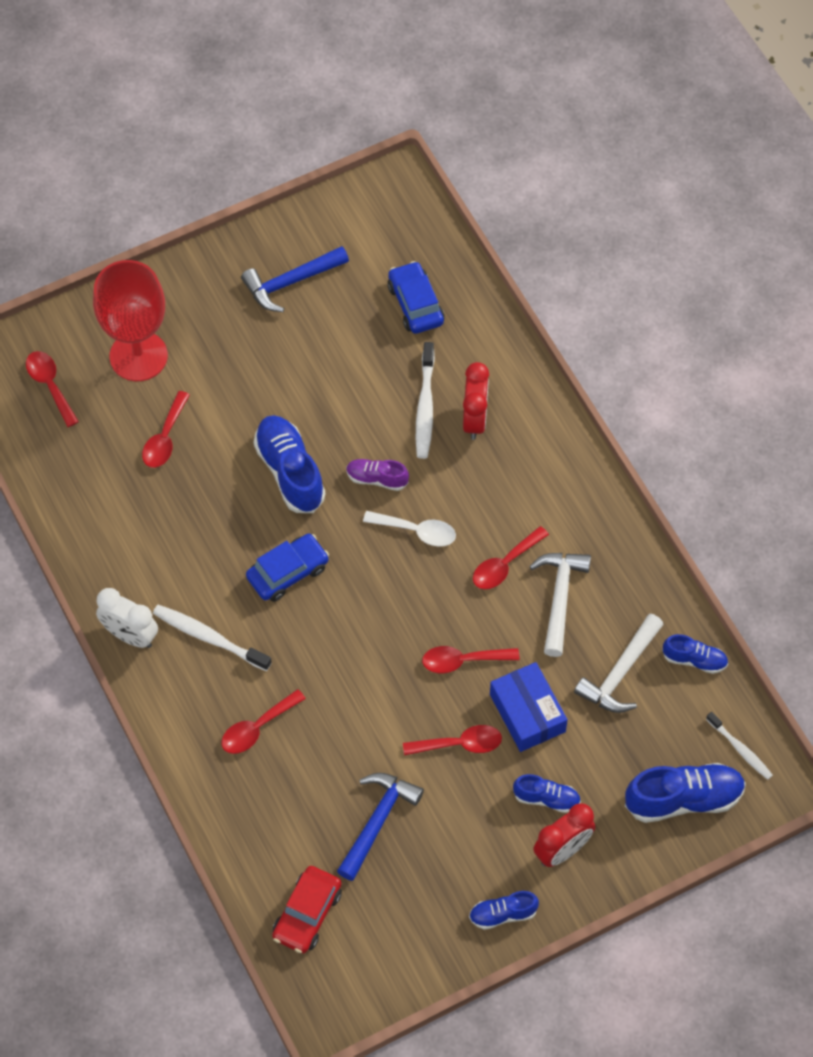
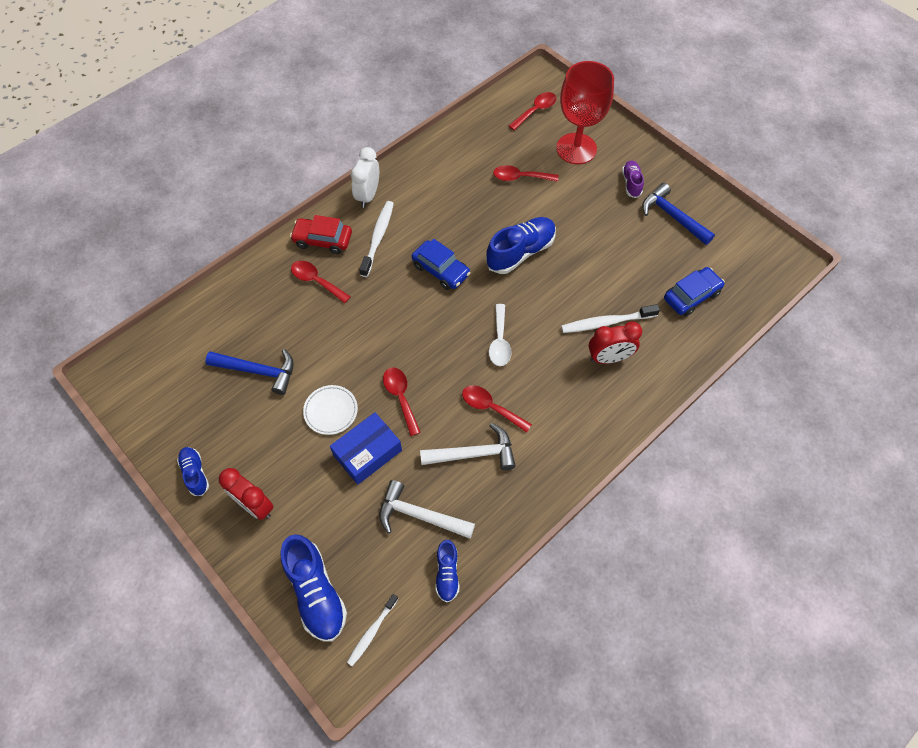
camera: 75 degrees right, 0 degrees up
(307, 914) = (180, 344): red car -> red car (323, 240)
(377, 479) = (534, 306): purple shoe -> purple shoe (631, 183)
(460, 744) = (331, 411): red spoon -> white plate
(546, 798) = (297, 483): blue shoe -> none

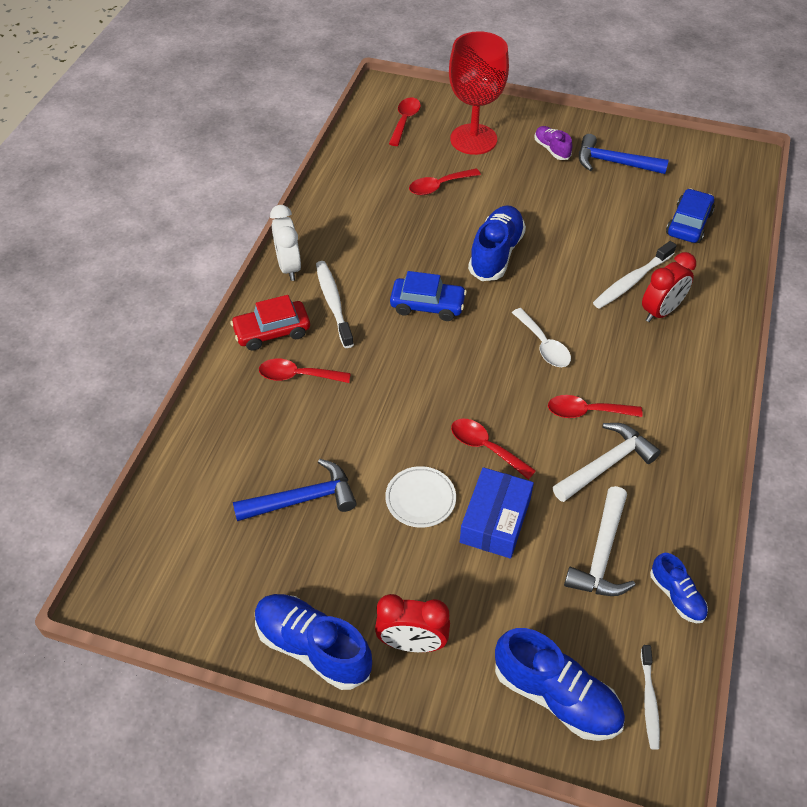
camera: 30 degrees left, 10 degrees down
(195, 473) = (313, 647): blue shoe -> blue shoe, size x1.79
(420, 515) = (601, 553): white hammer -> white hammer turned 60 degrees counterclockwise

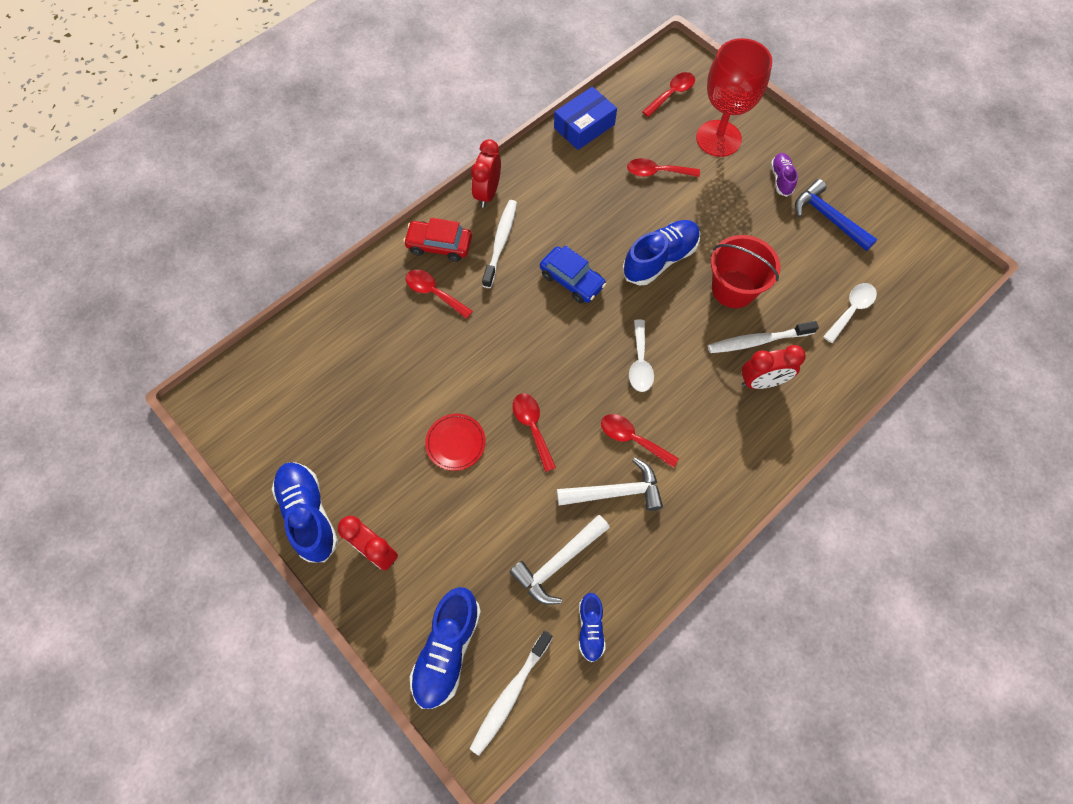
camera: 30 degrees right, 15 degrees up
(289, 267) = (488, 193): white clock -> red clock
(302, 499) = (373, 397): blue hammer -> none
(420, 499) = (456, 443): white plate -> red plate
(495, 520) = (498, 491): blue box -> blue box (584, 126)
(556, 696) = (447, 650): blue shoe -> blue shoe turned 45 degrees clockwise
(579, 249) = (733, 289): none -> red bucket
(649, 701) = (510, 694): white toothbrush -> white toothbrush, size x1.54
(688, 224) = (851, 310): blue car -> white spoon

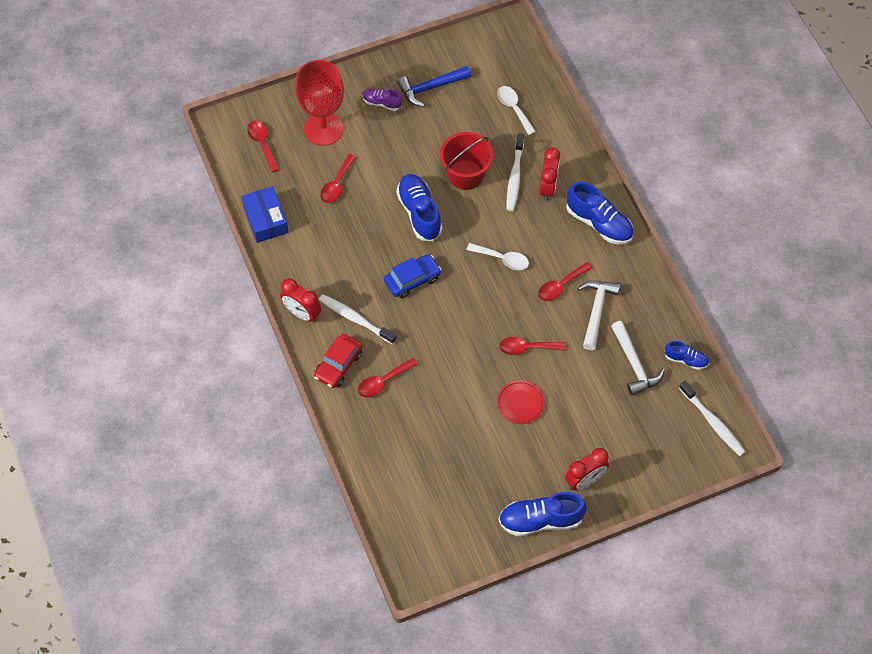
camera: 70 degrees left, 5 degrees down
(447, 650) = (671, 453): blue shoe -> blue shoe (599, 223)

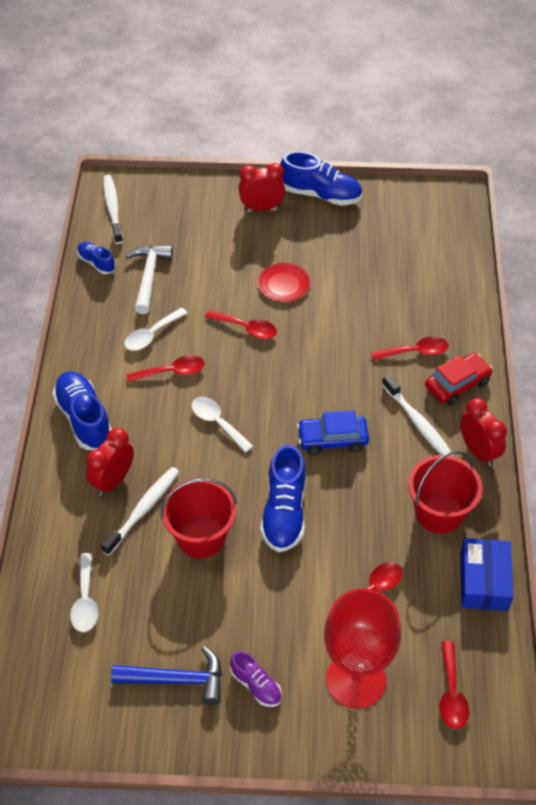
camera: 155 degrees left, 10 degrees down
(313, 255) = (439, 513): none -> red bucket
(596, 311) = (151, 335): white hammer -> white spoon

